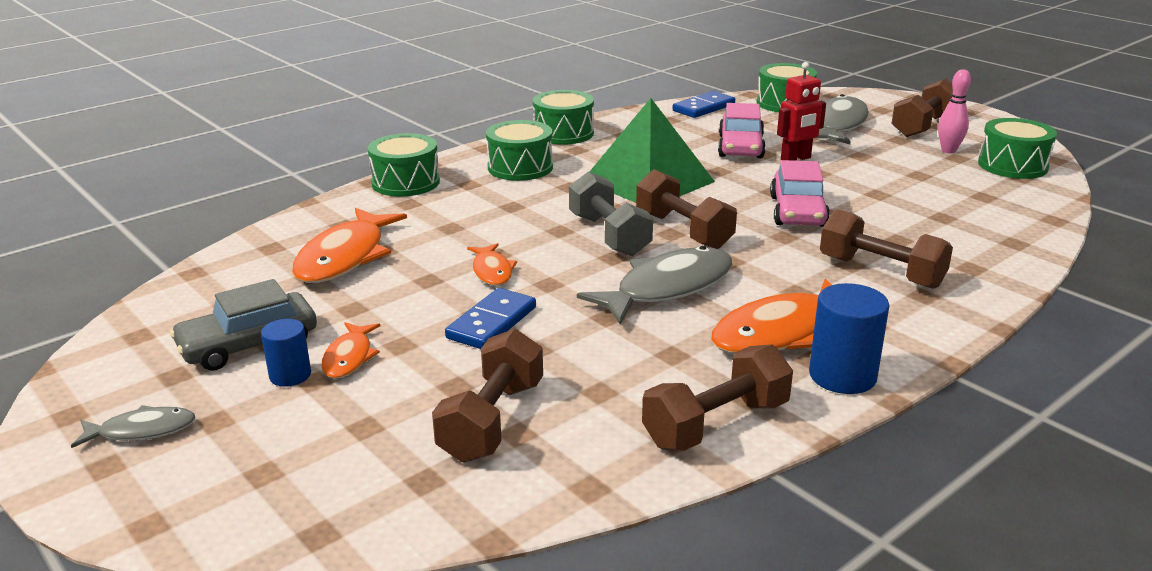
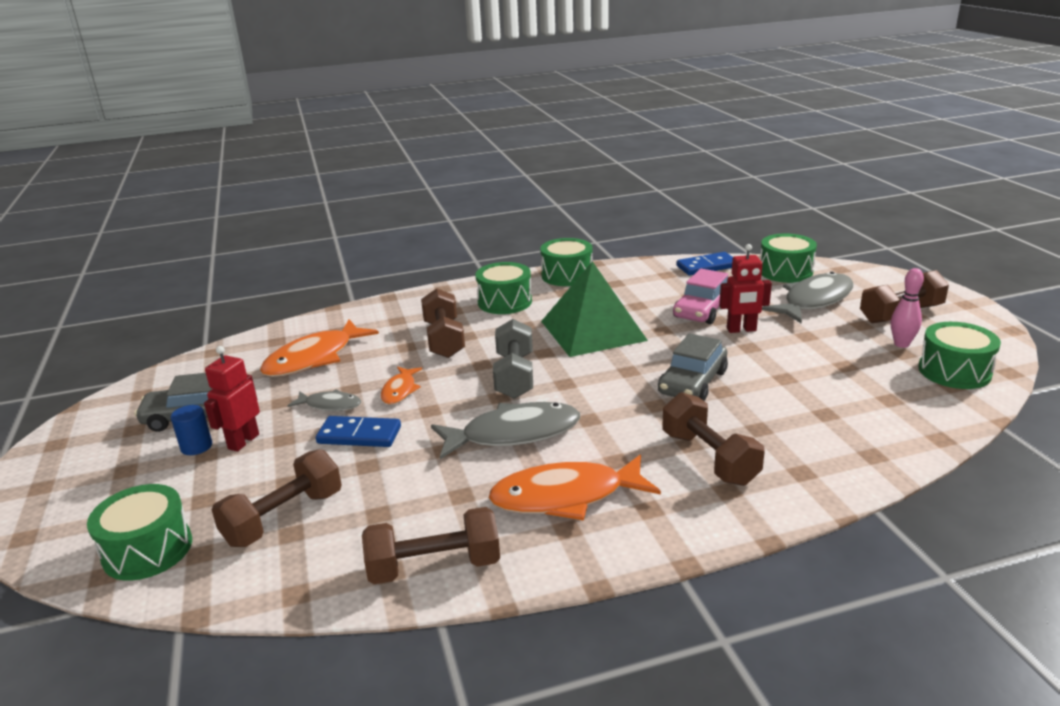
camera: 25 degrees right, 0 degrees up
(142, 431) = (80, 467): grey fish -> grey fish (330, 405)
(349, 357) = (243, 441): orange fish -> red robot
(406, 182) = (411, 302): green drum -> green drum (147, 550)
(492, 323) = (359, 435): blue domino -> blue domino turned 45 degrees clockwise
(683, 231) = (577, 383): brown dumbbell -> brown dumbbell (444, 339)
(798, 211) = (692, 382): pink car -> grey car
(842, 376) = (577, 551): blue cylinder -> none

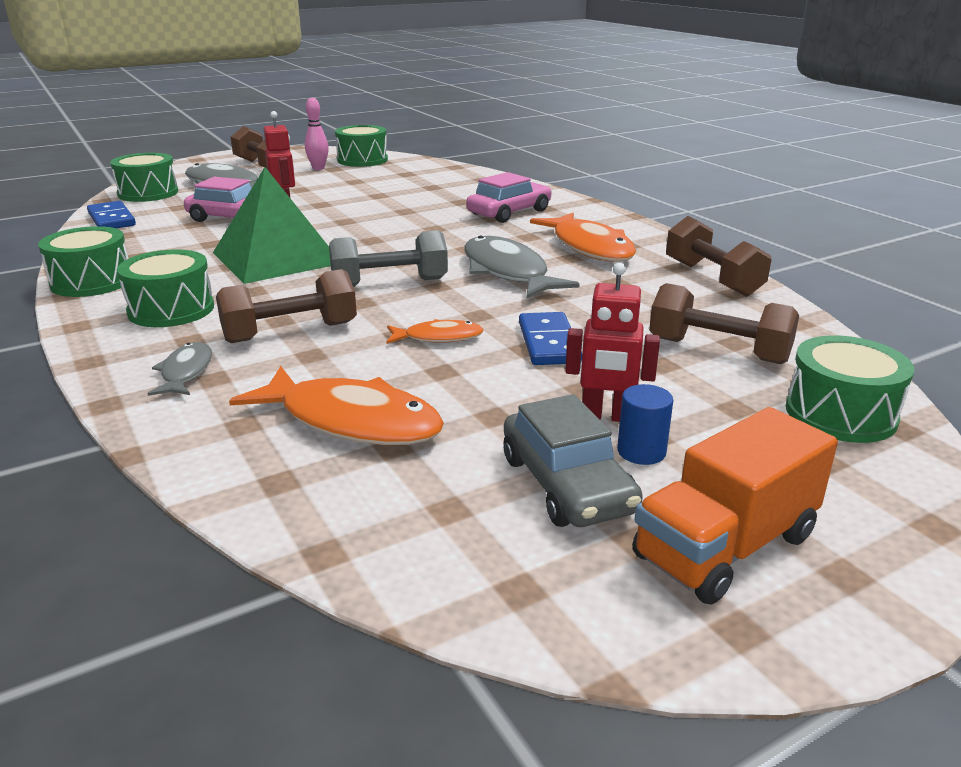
camera: 105 degrees left, 0 degrees up
(99, 454) = (725, 547): none -> orange truck
(330, 405) = (489, 375): grey fish -> grey fish (186, 372)
(692, 382) = (391, 219): grey car -> none
(709, 458) = (509, 212): brown dumbbell -> pink car

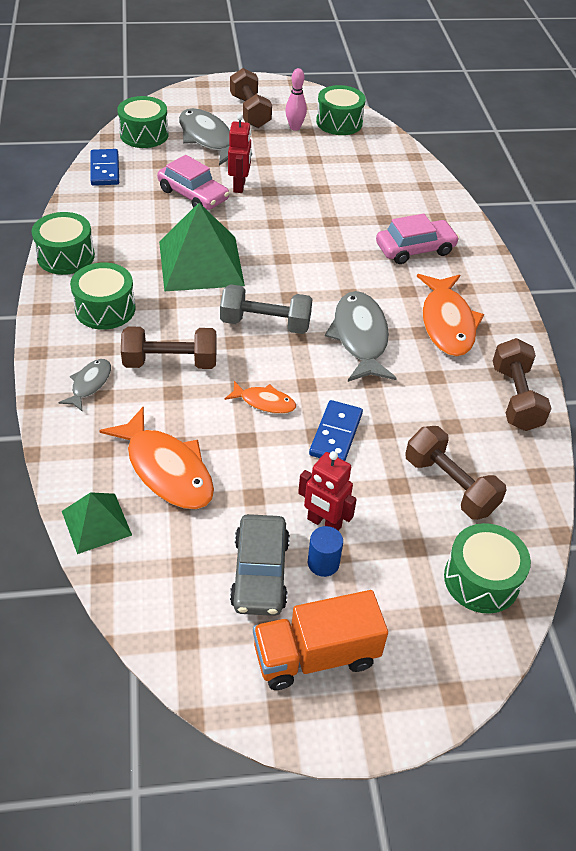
camera: 20 degrees right, 20 degrees up
(279, 500) = (96, 523): none -> green pyramid

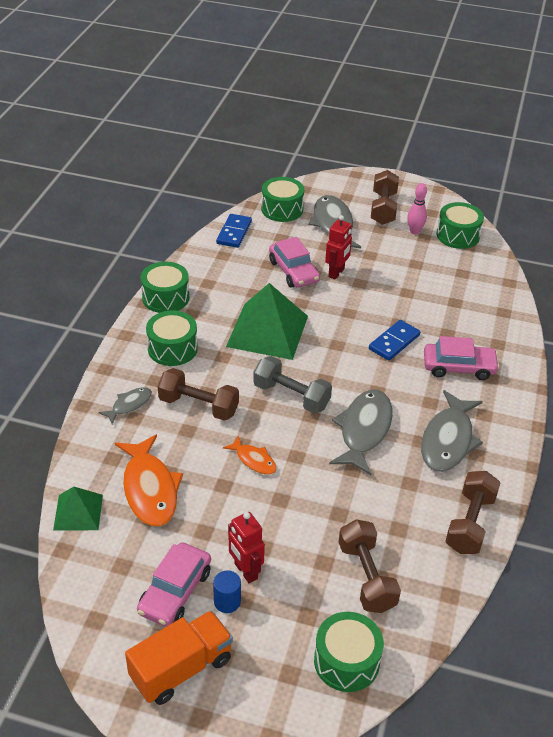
camera: 25 degrees right, 5 degrees down
(260, 573) = (175, 591): grey car -> pink car
(316, 655) = (181, 668): orange truck -> orange truck turned 135 degrees clockwise
(336, 434) = (296, 504): blue domino -> blue domino (394, 342)
(447, 323) = (448, 440): orange fish -> grey fish

